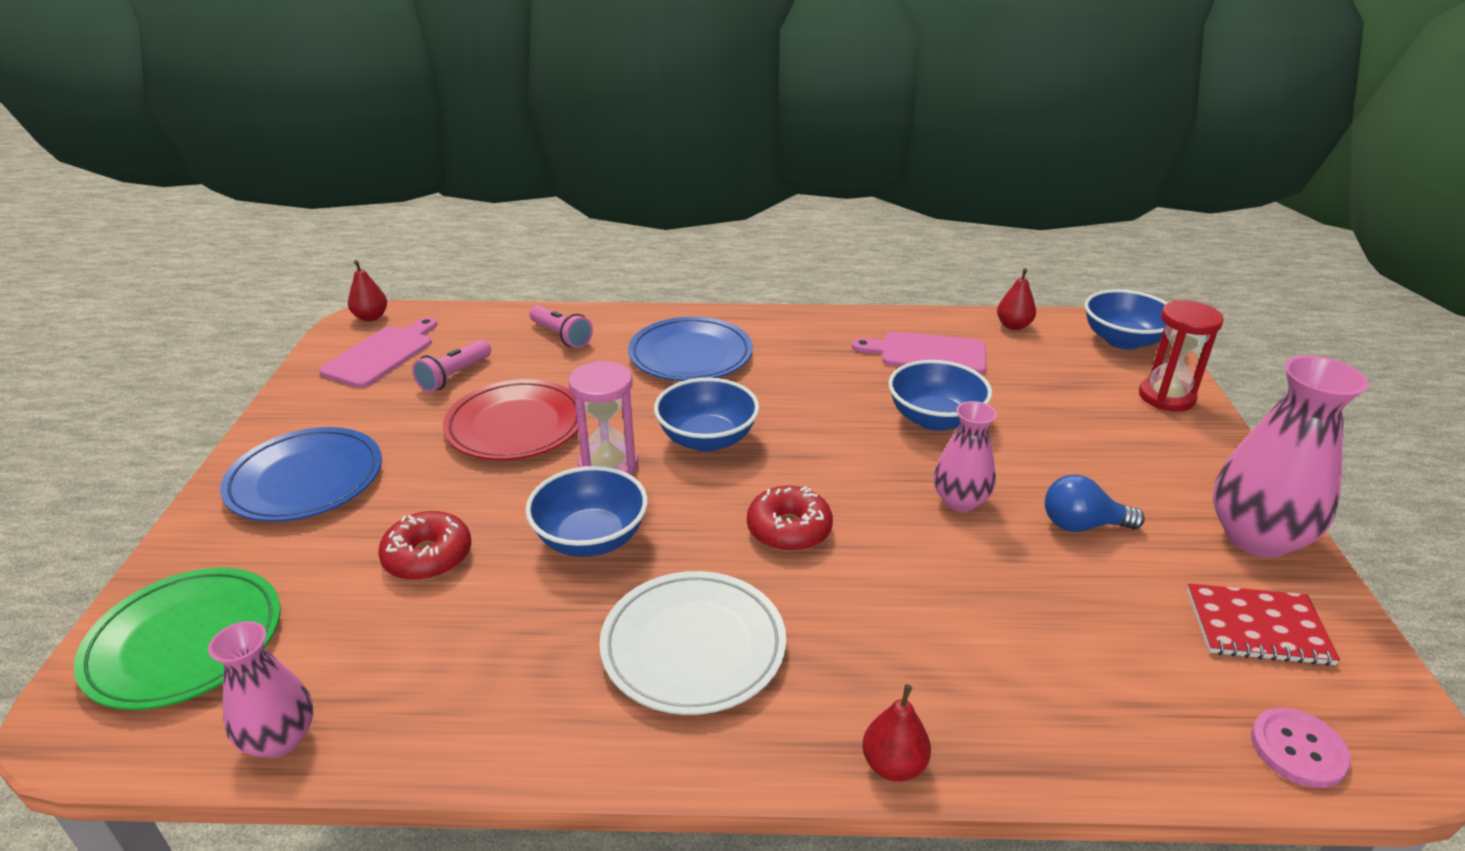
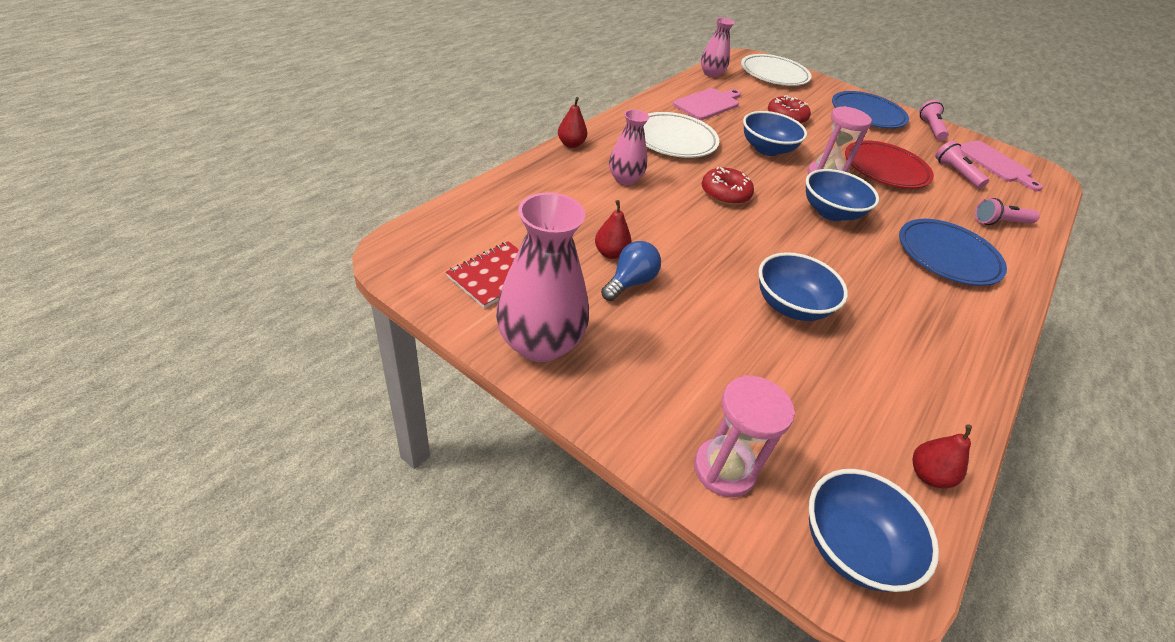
camera: 120 degrees right, 10 degrees up
(185, 642) = (774, 74): green plate -> white plate
(304, 415) = (930, 128): none -> pink flashlight
(371, 317) = (1052, 175): red pear -> red pear (610, 253)
(927, 353) = (895, 371): pink cutting board -> pink cutting board (708, 104)
(960, 501) = (695, 256): pink vase -> pink vase (625, 179)
(1166, 397) = (724, 469): red hourglass -> pink hourglass
(1298, 749) = (442, 225): pink button -> none

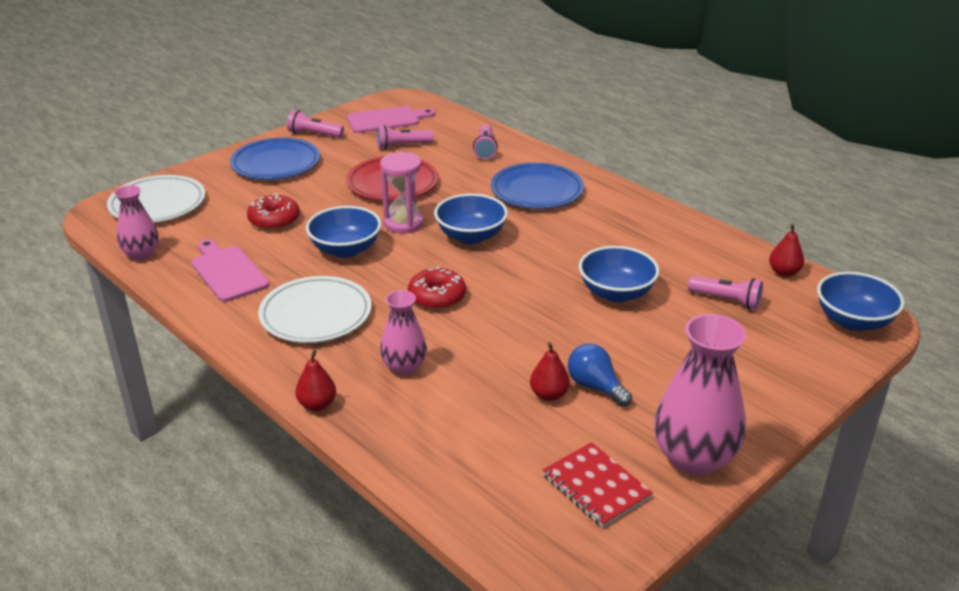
camera: 75 degrees left, 10 degrees down
(724, 469) = (807, 366): pink hourglass -> none
(826, 401) = (726, 300): none -> pink flashlight

